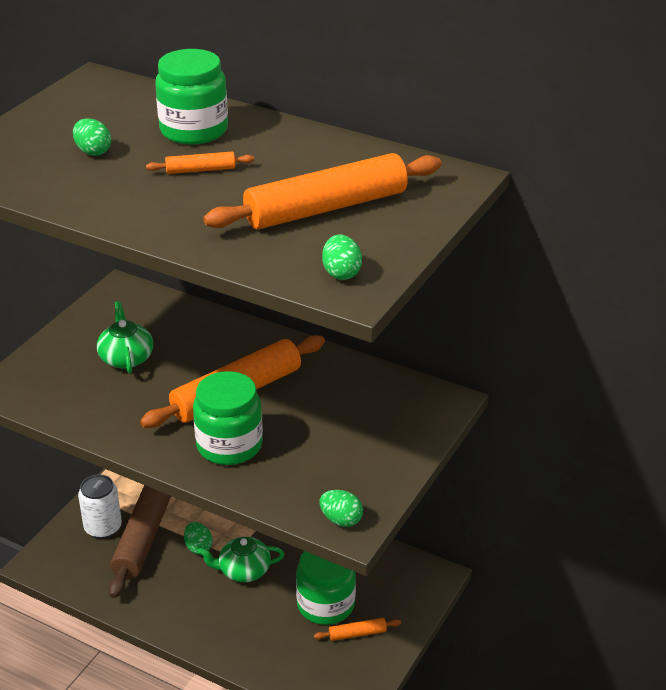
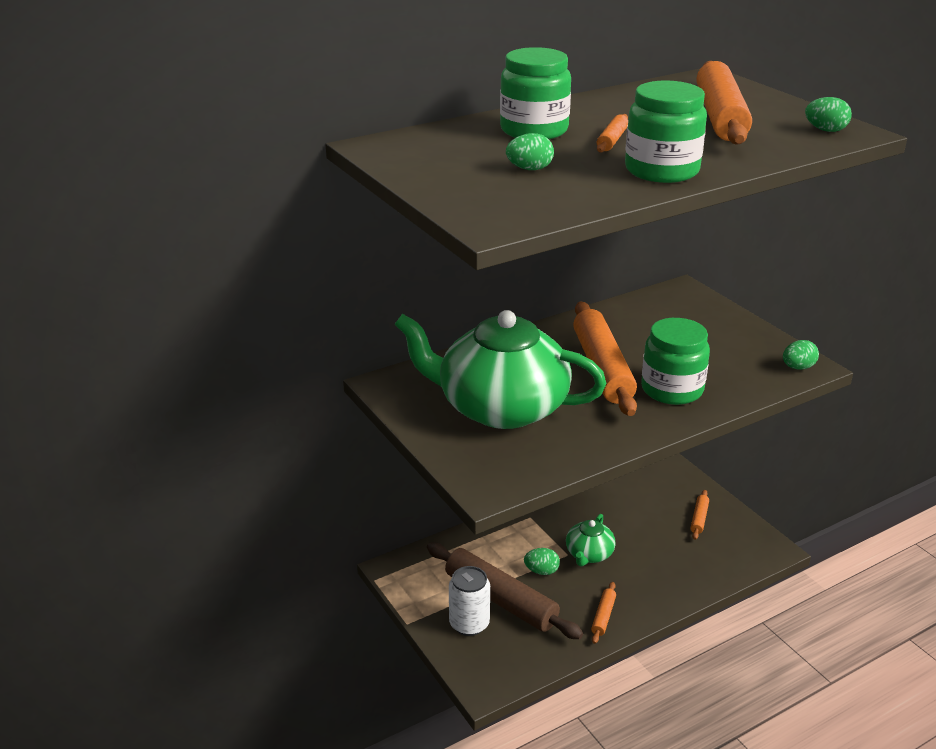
camera: 60 degrees left, 5 degrees down
(126, 358) = (500, 407): green teapot -> green teapot, size x2.21
(163, 608) = (603, 616): none -> orange rolling pin
(325, 604) = (658, 523): green jar -> green jar (661, 170)

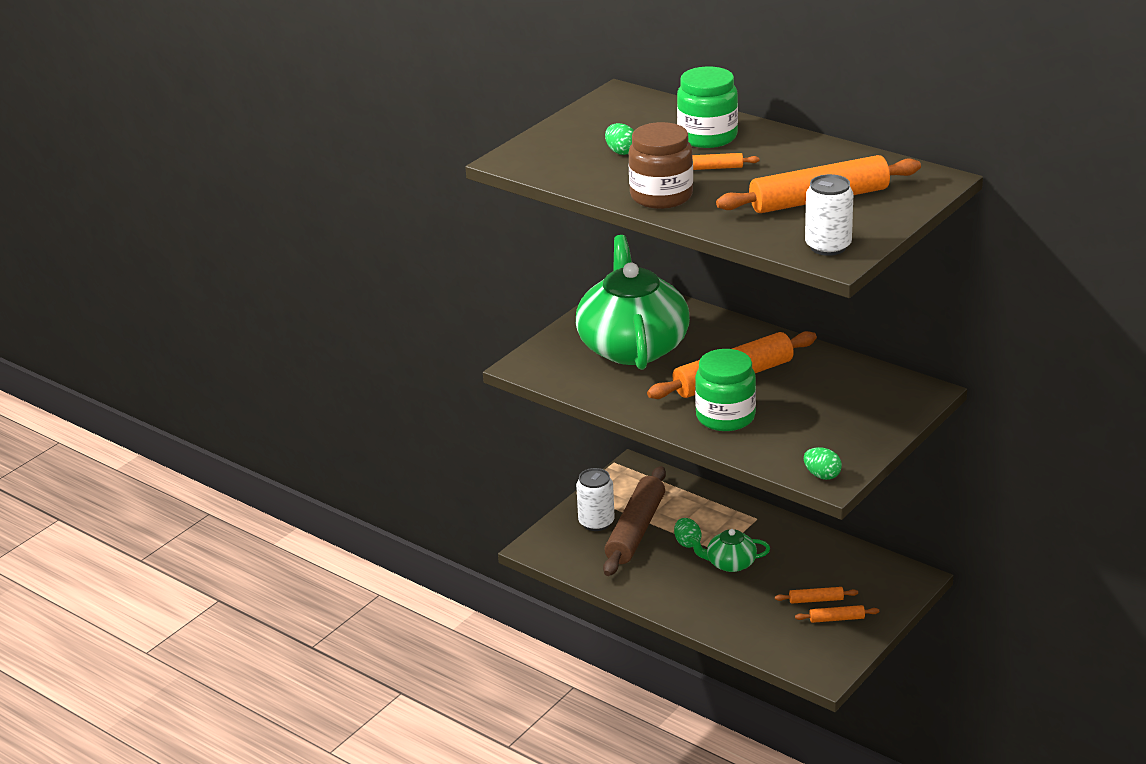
camera: 70 degrees right, 0 degrees up
(603, 616) = (653, 589): orange rolling pin -> orange rolling pin (816, 600)
(661, 170) = (661, 196): green jar -> brown jar
(825, 130) = (828, 246): green egg -> white can

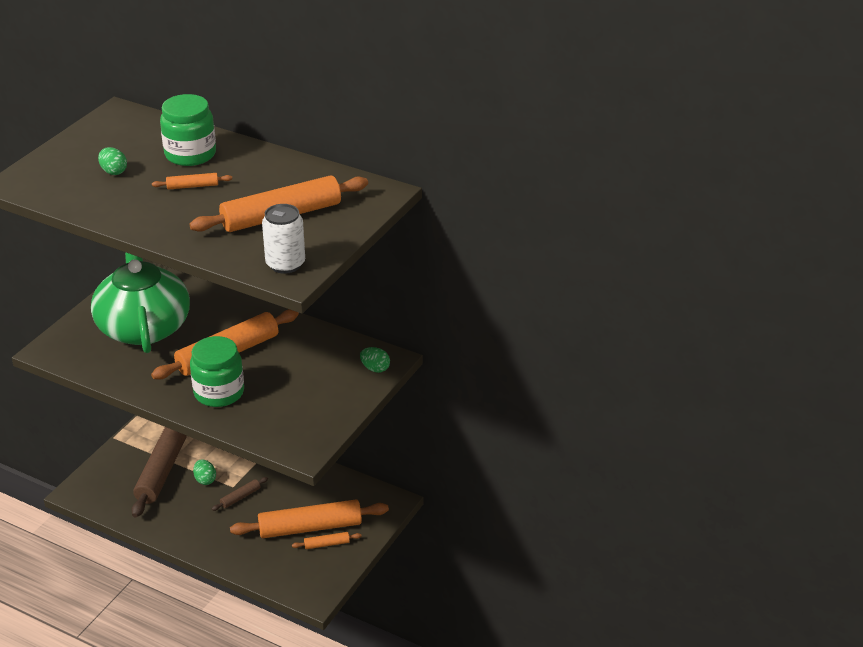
camera: 10 degrees left, 5 degrees up
(596, 522) = (129, 465): white can -> none
(661, 196) = (145, 217): brown jar -> none
(730, 563) = (240, 497): green teapot -> brown rolling pin
(816, 600) = (310, 527): orange rolling pin -> orange rolling pin, size x2.29
(822, 475) = (298, 446): green egg -> green egg (375, 368)

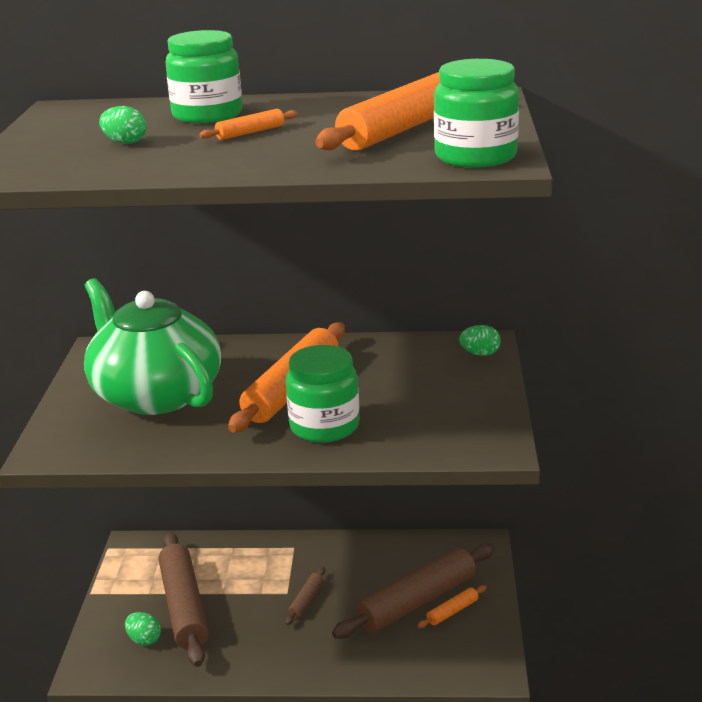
camera: 25 degrees left, 10 degrees down
(205, 480) = (247, 597): green egg -> green egg (144, 640)
(285, 264) = (475, 156): white can -> green jar
(310, 527) = (417, 601): orange rolling pin -> brown rolling pin

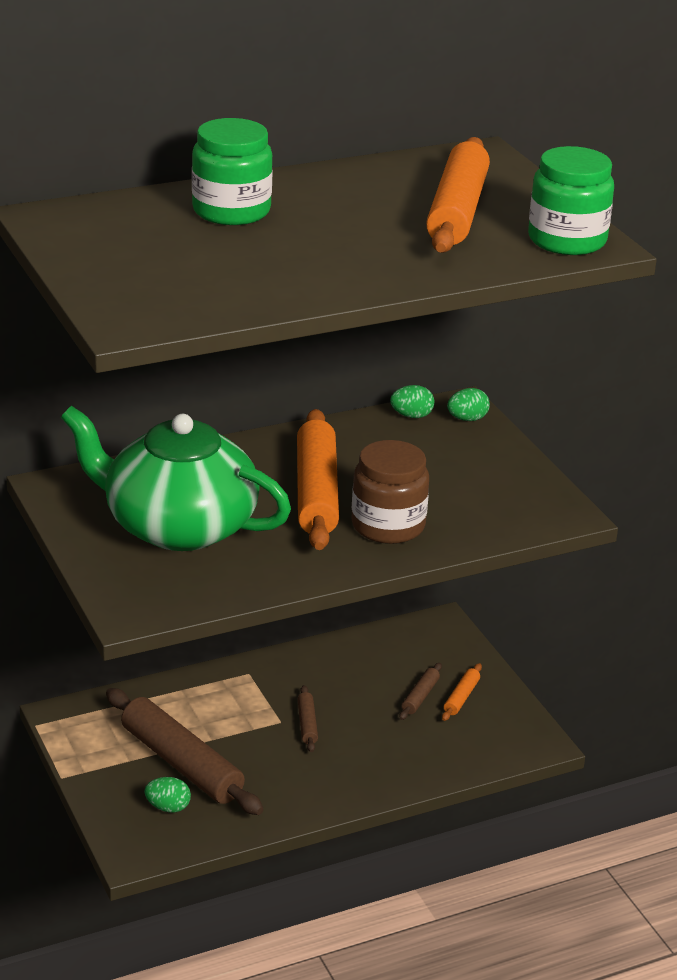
camera: 30 degrees left, 5 degrees up
(125, 142) = (200, 261): green egg -> green egg (411, 416)
(250, 132) = (313, 232): orange rolling pin -> none
(324, 426) = (388, 525): green jar -> brown jar
(417, 601) = (420, 696): brown rolling pin -> brown rolling pin, size x0.44

